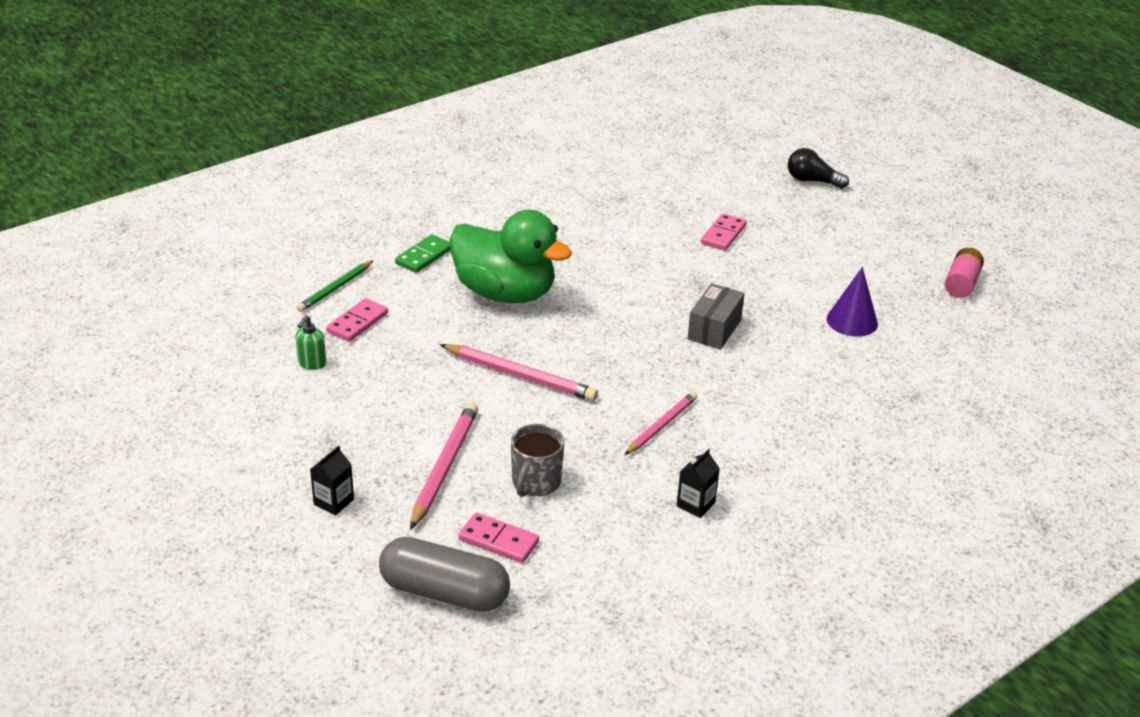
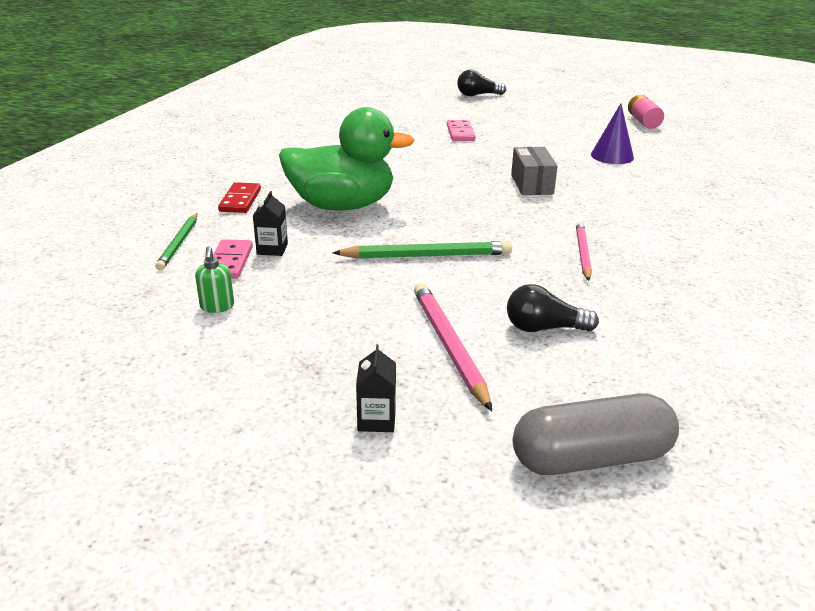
camera: 30 degrees left, 5 degrees down
(424, 256) = (240, 200): green domino -> red domino
(498, 541) = (577, 388): pink domino -> none
(520, 376) = (427, 256): pink pencil -> green pencil
(535, 482) = (544, 328): grey mug -> black light bulb
(695, 504) = (685, 297): black carton -> black carton (272, 249)

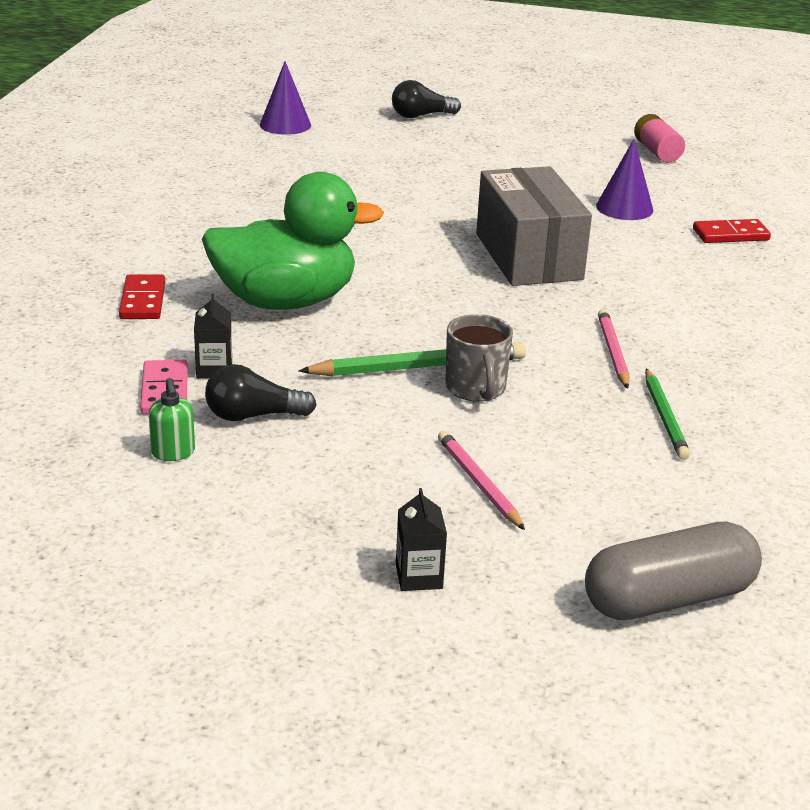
camera: 10 degrees left, 0 degrees up
(179, 243) = (85, 369): green pencil -> green pencil (665, 417)
(382, 97) = (285, 125): none -> purple cone
(449, 346) = (478, 483): pink pencil -> pink pencil, size x0.67
(460, 133) = (413, 180): pink domino -> none
(467, 274) = (476, 388): none -> grey mug
(532, 184) = (528, 256): grey box -> grey box, size x1.74
(544, 328) = (586, 453): black light bulb -> black light bulb (253, 416)
(691, 176) = (730, 235): none -> red domino

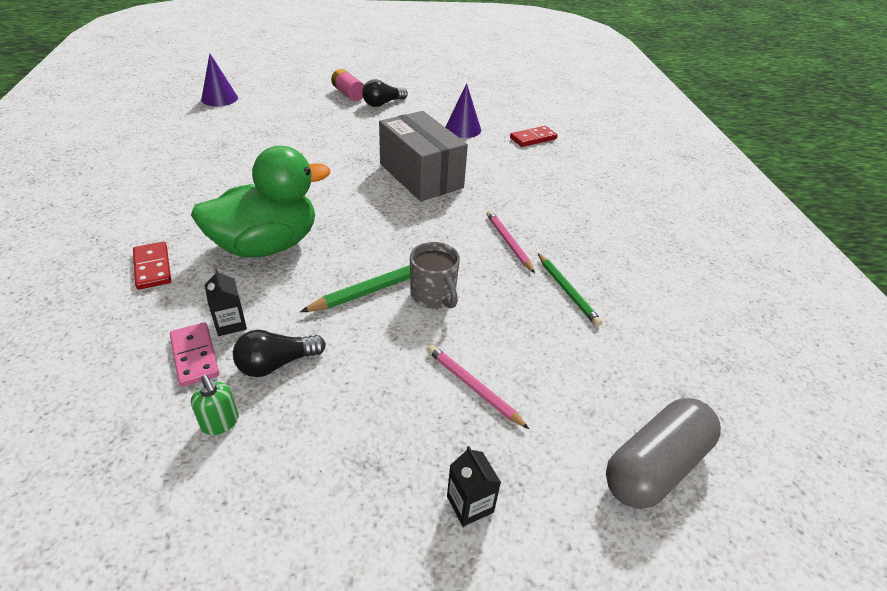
camera: 20 degrees left, 10 degrees up
(421, 116) = (309, 80): black light bulb -> black light bulb (382, 103)
(657, 151) = (462, 87): pink battery -> pink battery (348, 94)

